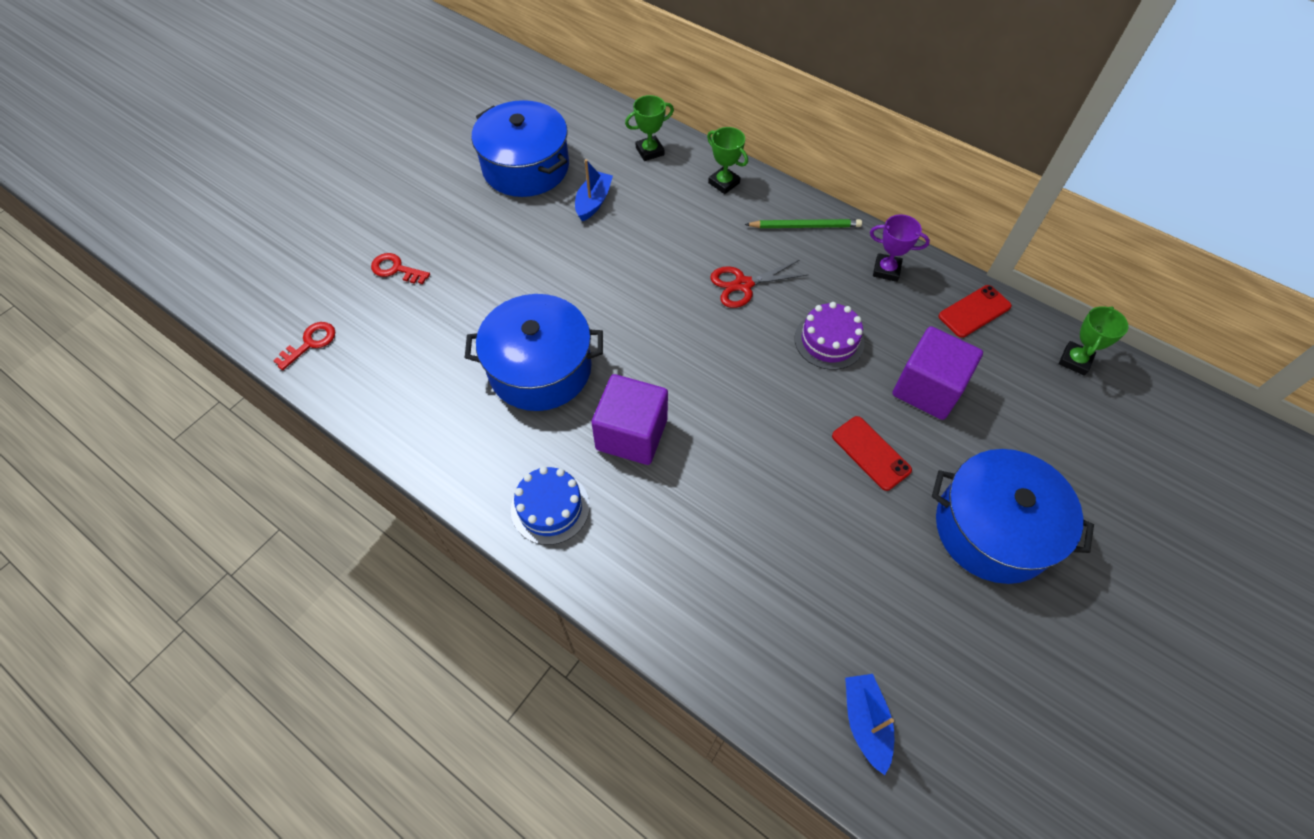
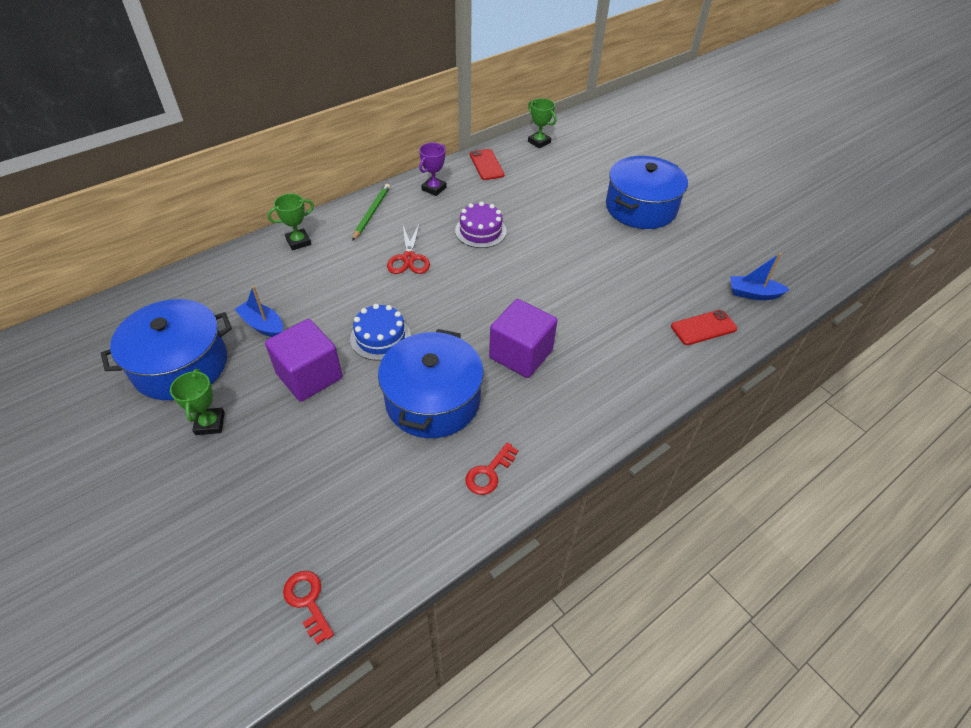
camera: 75 degrees left, 10 degrees down
(396, 269) = (248, 500): red key -> red key (489, 473)
(550, 507) = (572, 419): blue cake -> blue cake (380, 337)
(649, 151) = (228, 275): green trophy -> green trophy (210, 423)
(871, 453) = (576, 239): red phone -> red phone (703, 328)
(927, 388) = (536, 201): purple cube -> purple cube (309, 376)

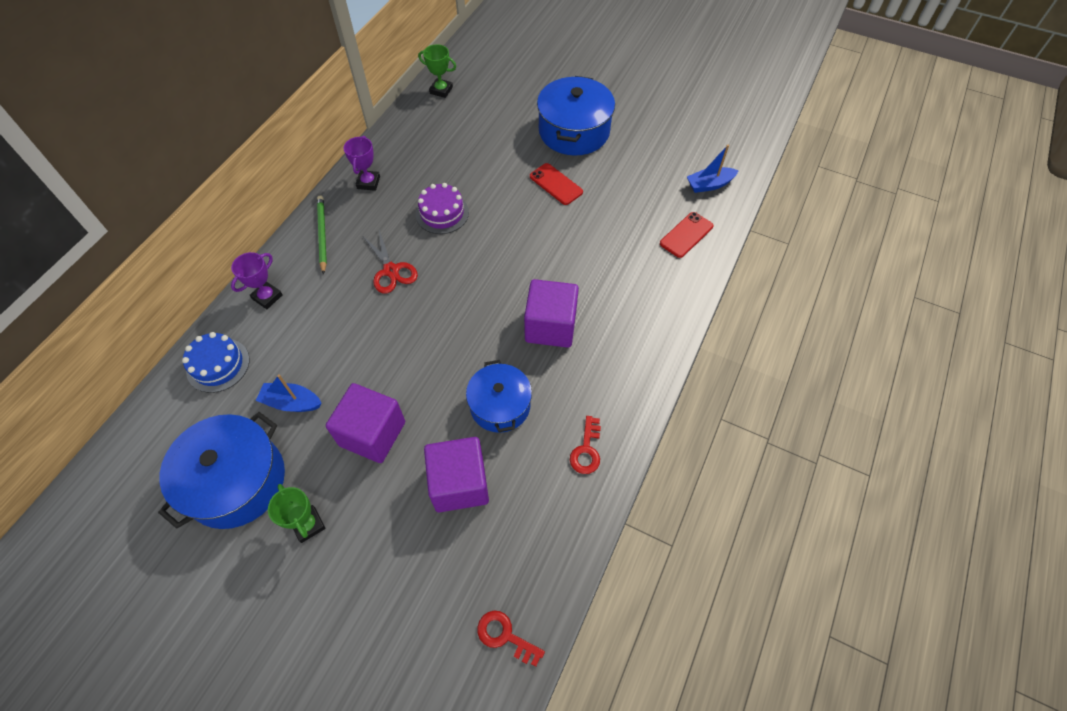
camera: 25 degrees left, 10 degrees up
(298, 242) = (267, 297): green trophy -> purple trophy
(354, 449) = (459, 484): none -> purple cube
(380, 337) = (415, 365): blue cake -> blue cake (218, 365)
(433, 400) = (500, 405): blue pot -> blue pot, size x0.66
(486, 165) = (405, 135): red phone -> red phone (556, 184)

